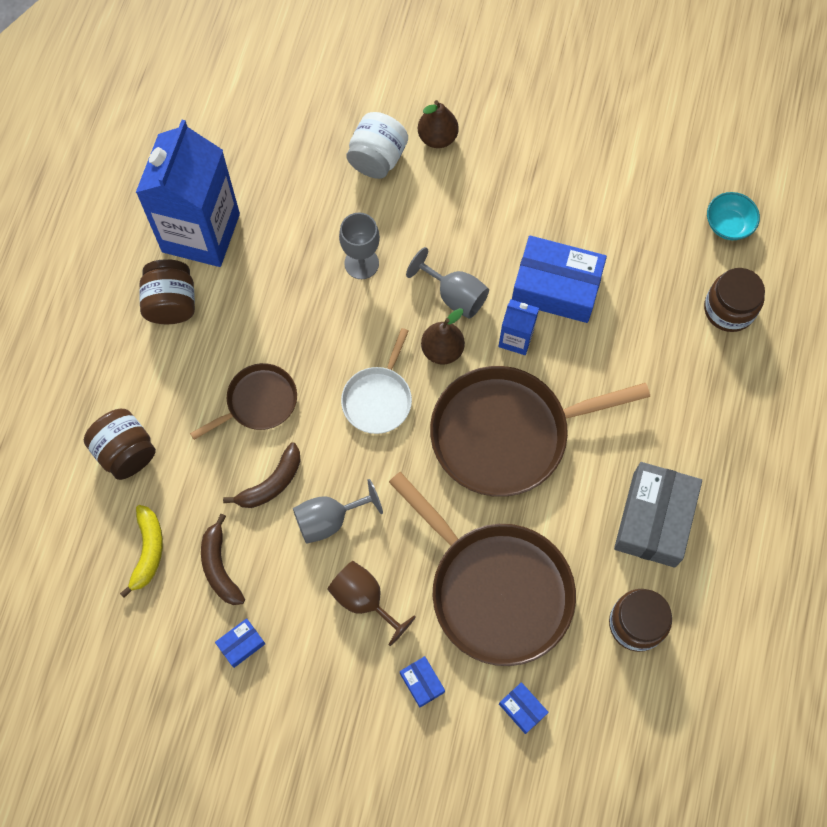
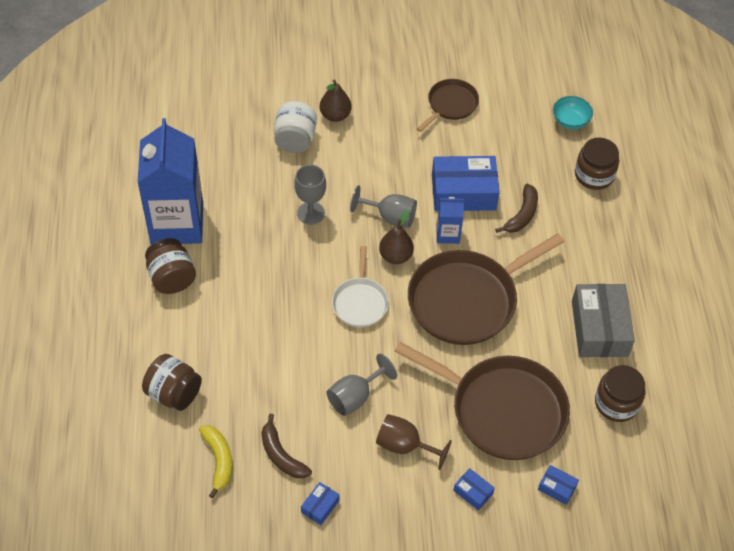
camera: 20 degrees left, 15 degrees down
(258, 402) = (267, 329): brown pan -> brown pan (450, 105)
(271, 483) = (299, 384): brown banana -> brown banana (522, 215)

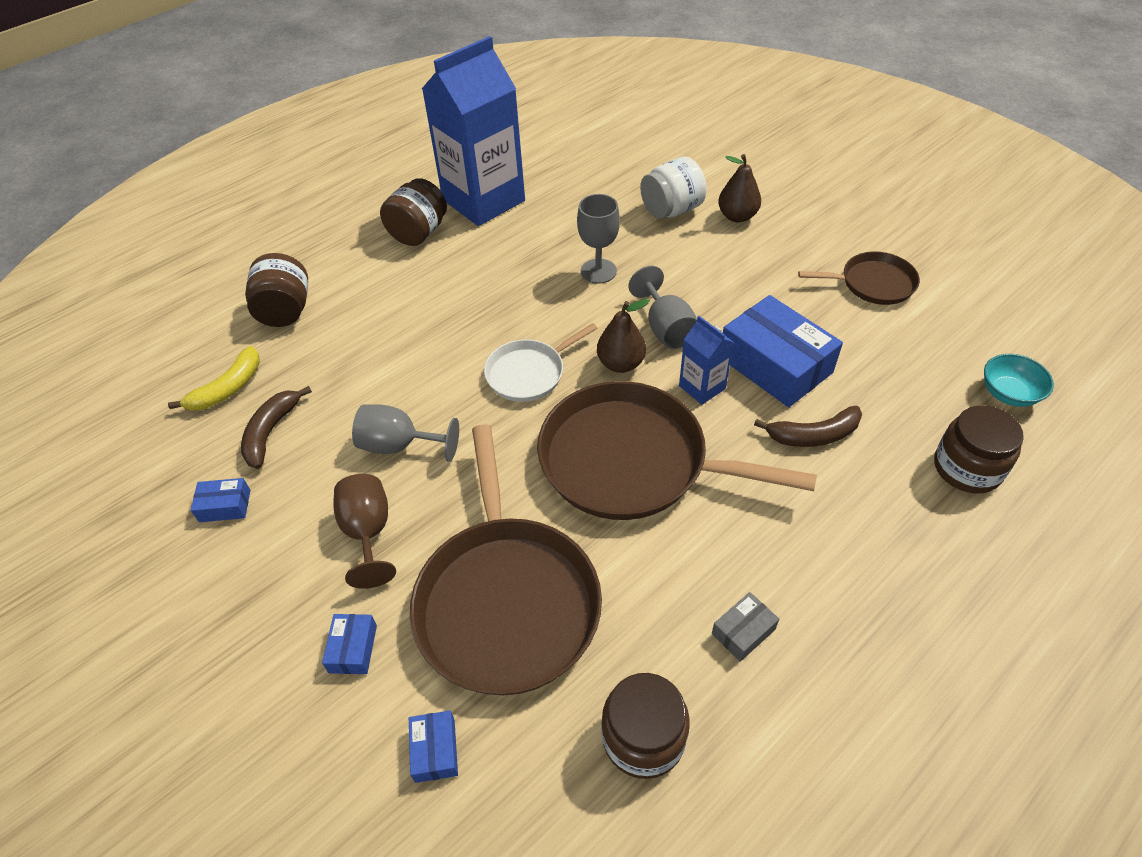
camera: 55 degrees right, 5 degrees down
(599, 328) = (743, 631): grey box -> grey box, size x0.45

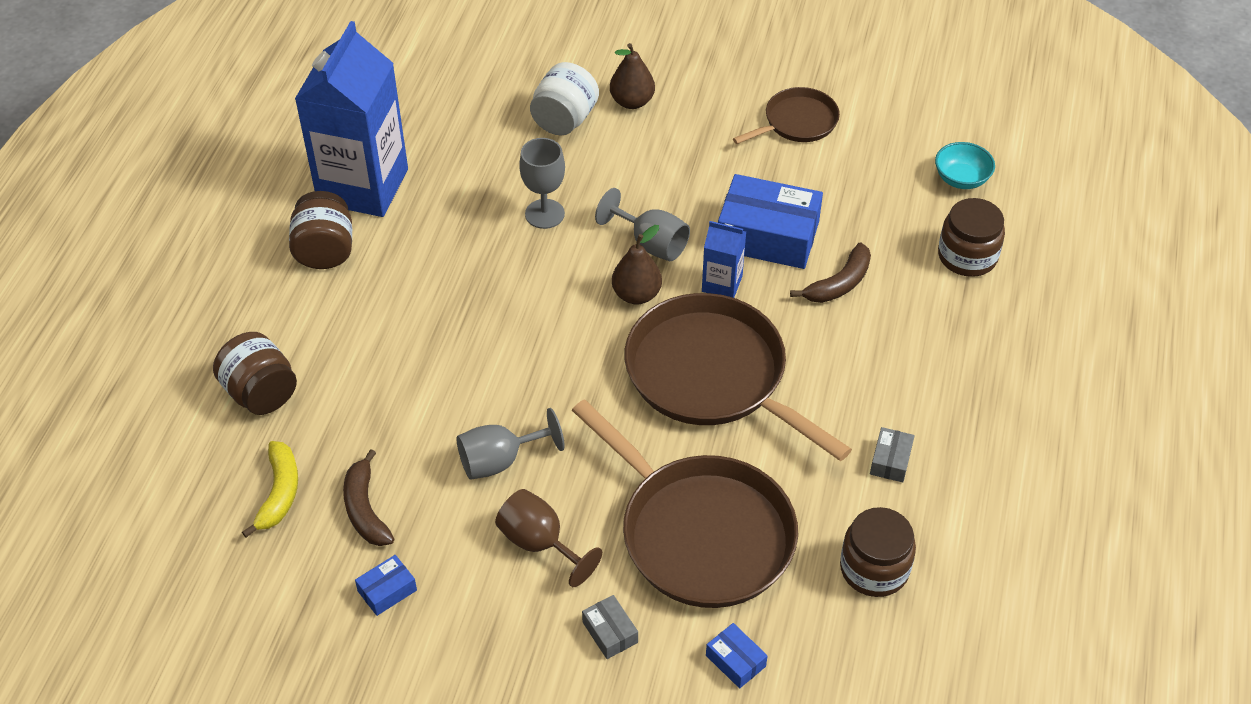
camera: 35 degrees left, 0 degrees up
(353, 649) = (610, 632): blue box -> grey box
(529, 373) = (561, 341): white pan -> none
(631, 461) = (712, 375): brown pan -> brown pan turned 60 degrees clockwise

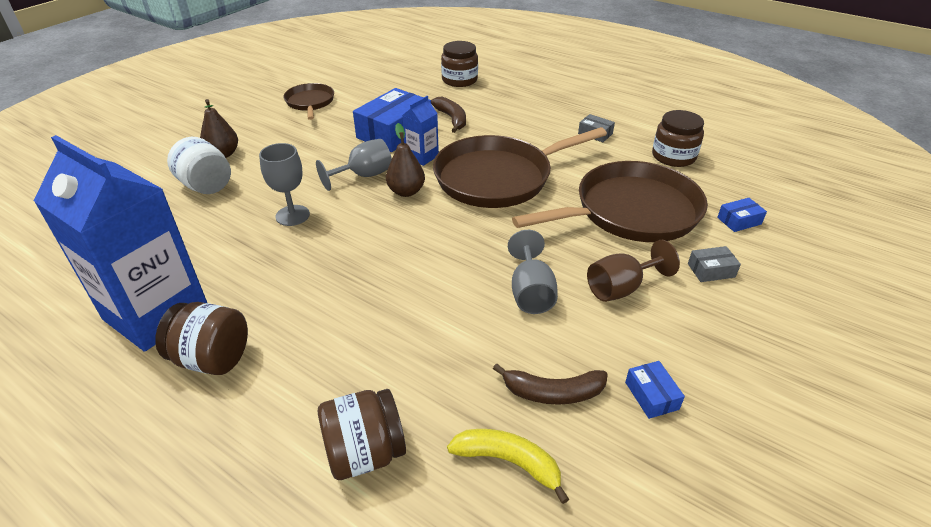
camera: 70 degrees left, 10 degrees down
(961, 179) = (402, 69): turquoise bowl -> none

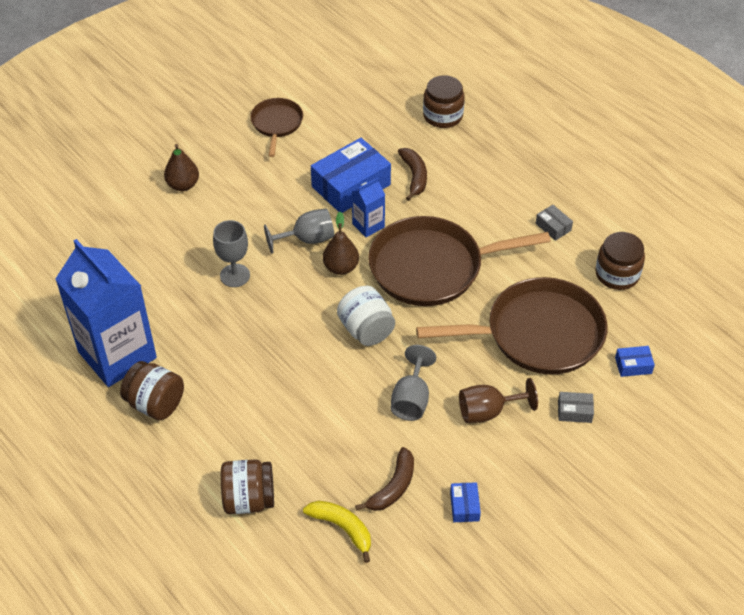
camera: 15 degrees right, 10 degrees up
(206, 186) = (165, 224): white jar -> white jar (366, 330)
(552, 392) = (393, 487): brown banana -> brown banana turned 75 degrees counterclockwise

